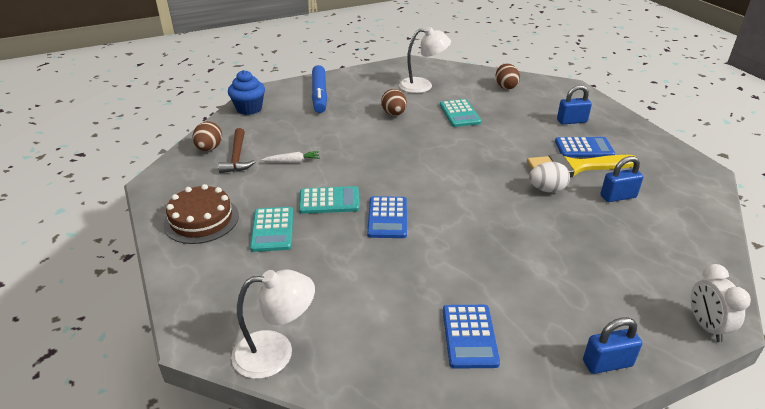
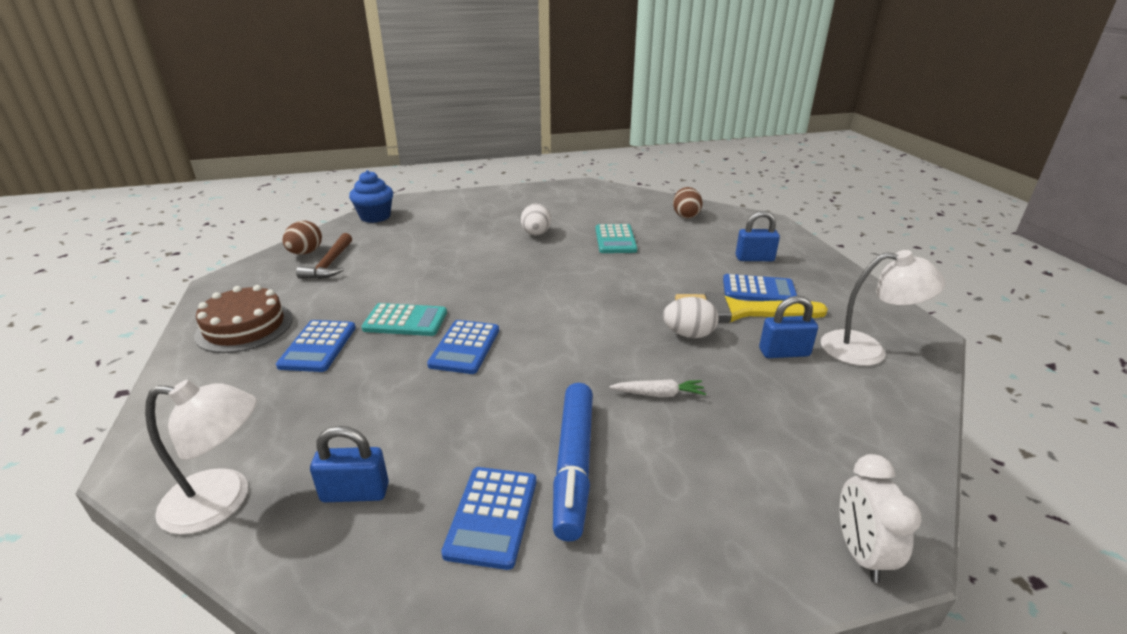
camera: 10 degrees right, 5 degrees down
(272, 230) = (318, 346): turquoise calculator -> blue calculator
(292, 161) = (389, 274): white carrot -> white carrot (659, 394)
(319, 95) = (461, 209): blue marker -> blue marker (573, 465)
(394, 114) = (536, 234): brown egg -> white egg
(423, 86) = (585, 208): white lamp -> white lamp (866, 350)
(607, 363) = (680, 589): blue padlock -> blue padlock (355, 492)

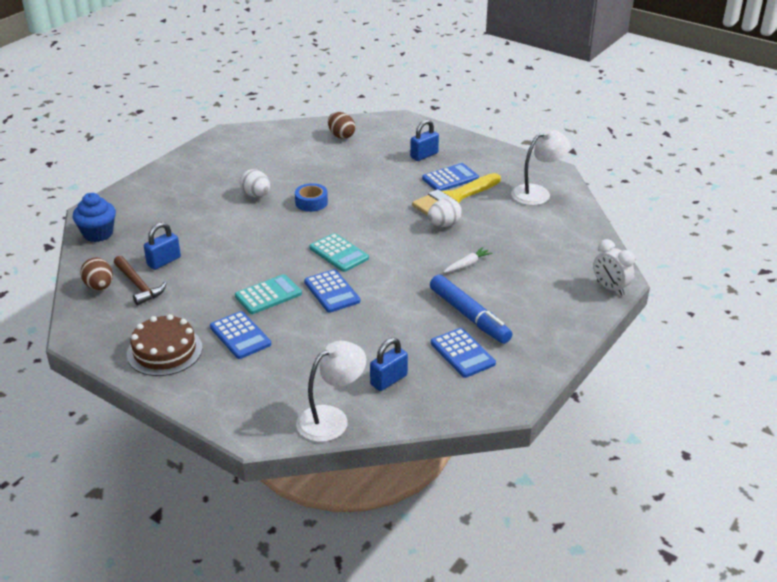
camera: 40 degrees left, 5 degrees up
(575, 257) = (311, 202): none -> blue tape
(615, 240) = (319, 177): turquoise calculator -> turquoise calculator (339, 253)
(784, 353) = (501, 213): blue padlock -> blue padlock (164, 261)

